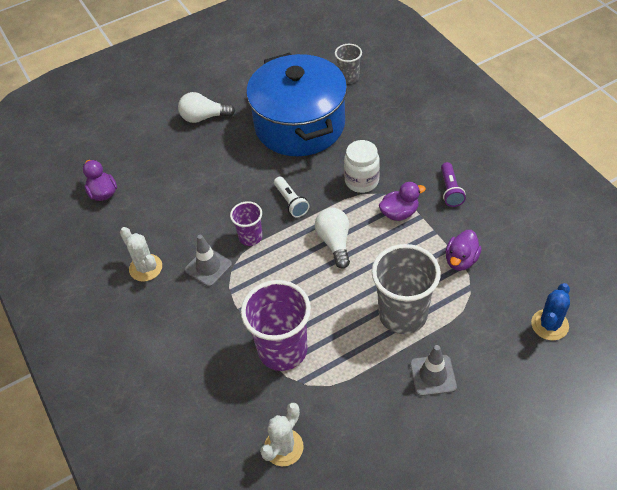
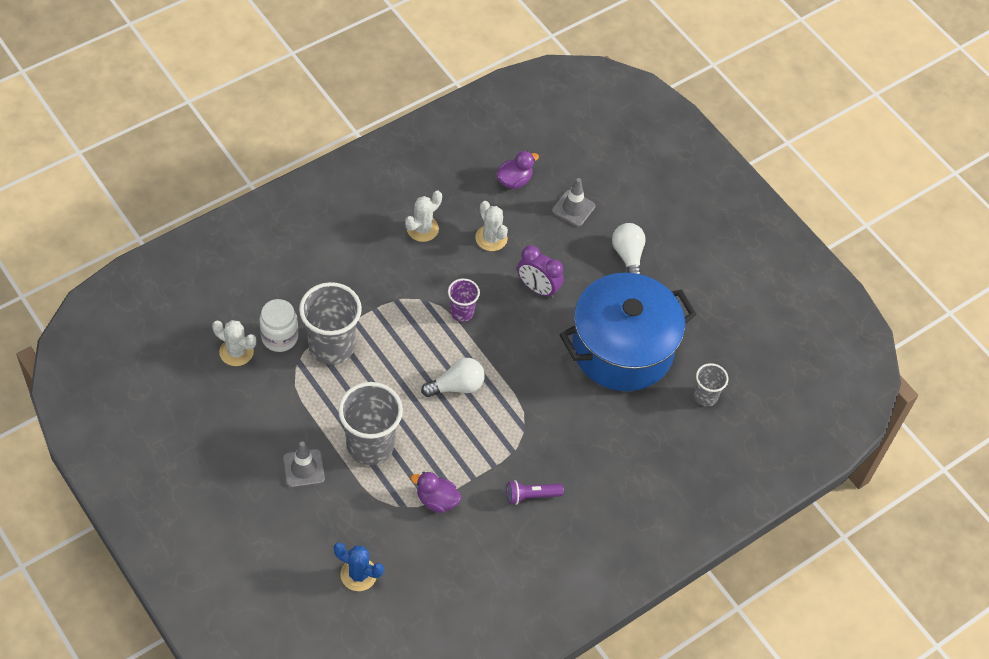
camera: 75 degrees right, 5 degrees up
(167, 212) = (491, 238): none -> white cactus
(208, 267) = (424, 279): grey traffic cone -> grey traffic cone (573, 208)
(230, 179) = (538, 288): none -> purple clock
(282, 350) = (331, 346): purple cup -> grey cup
(291, 202) = (509, 345): white flashlight -> none
(361, 181) = (541, 410): white jar -> white jar (279, 337)
(399, 213) = (497, 445): purple duck -> none

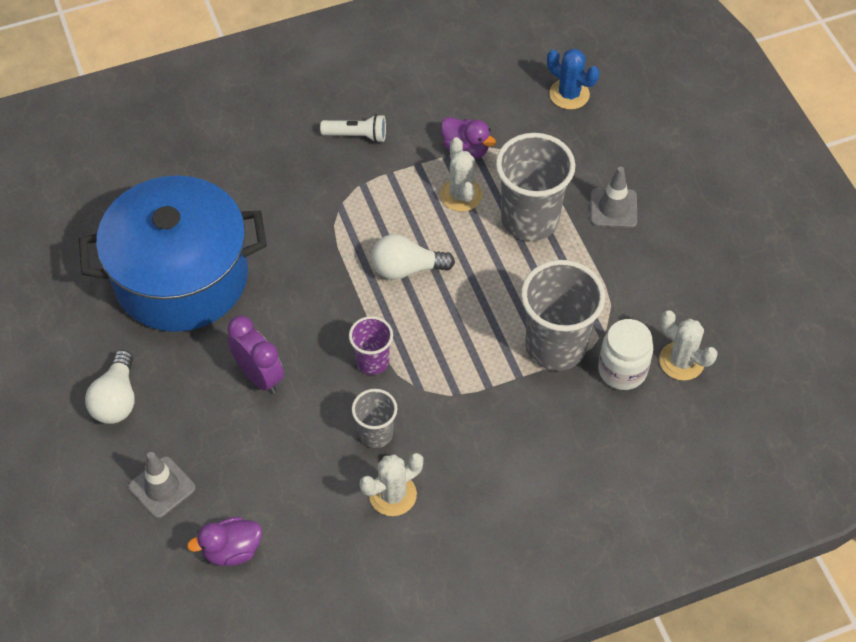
camera: 160 degrees left, 0 degrees up
(491, 238) = (298, 462): white cactus -> white cactus (461, 195)
(531, 496) = (357, 135): purple flashlight -> white flashlight
(705, 396) = (106, 204): grey cup -> grey cup (376, 434)

